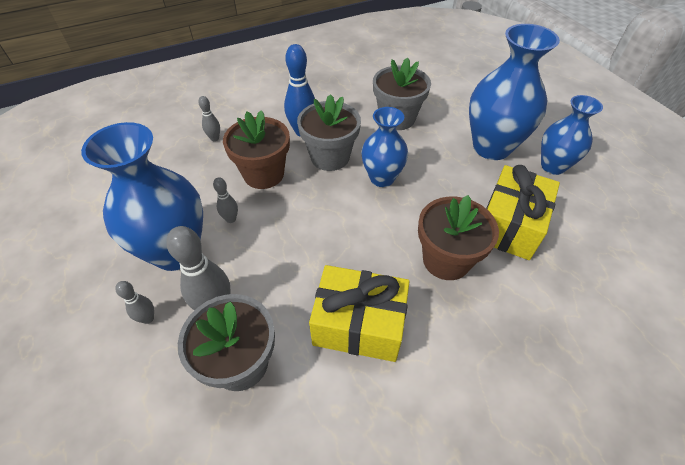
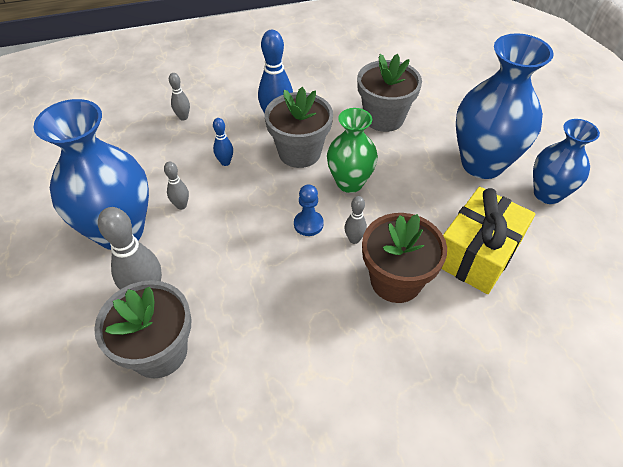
camera: 10 degrees right, 0 degrees up
(148, 318) = (80, 294): grey bowling pin -> grey bowling pin (354, 239)
(263, 174) = (225, 162): brown flower pot -> blue bowling pin
(354, 220) = (308, 224): none -> blue pawn
(359, 324) = (286, 333): yellow gift -> none
(382, 178) = (349, 182): blue vase -> green vase

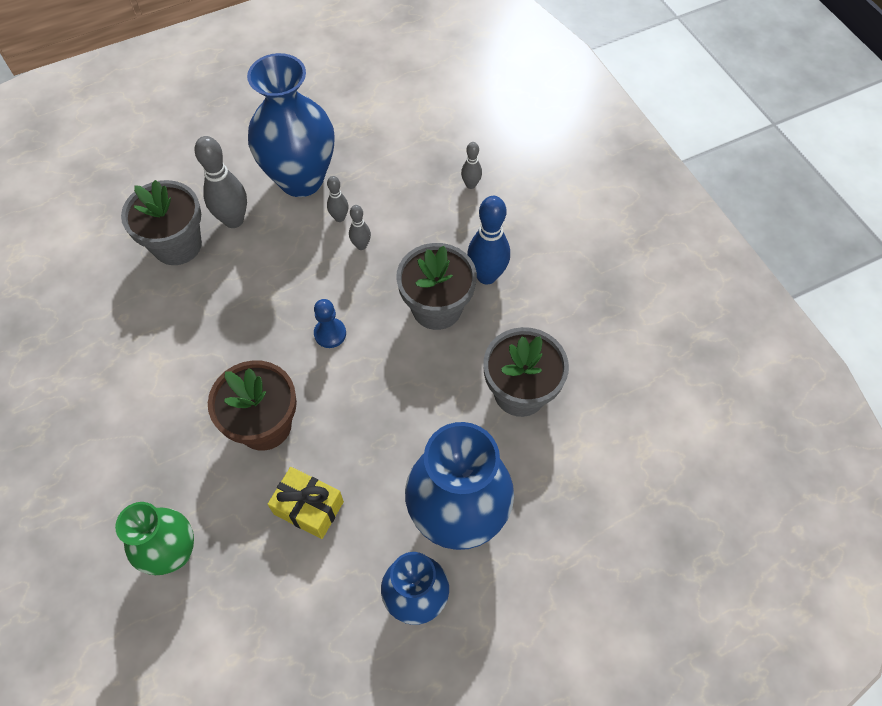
camera: 80 degrees right, 10 degrees up
(225, 162) = (407, 240): blue bowling pin -> none
(349, 182) = (397, 366): green vase -> green vase (173, 552)
(354, 239) = (314, 380): grey bowling pin -> grey bowling pin (361, 245)
(477, 253) = (309, 508): yellow gift -> yellow gift, size x0.64

